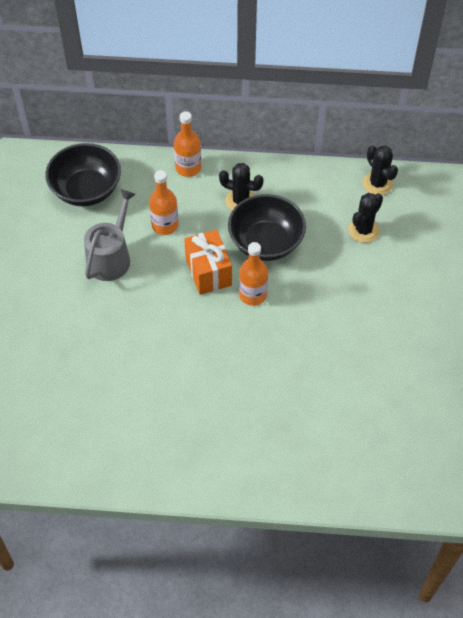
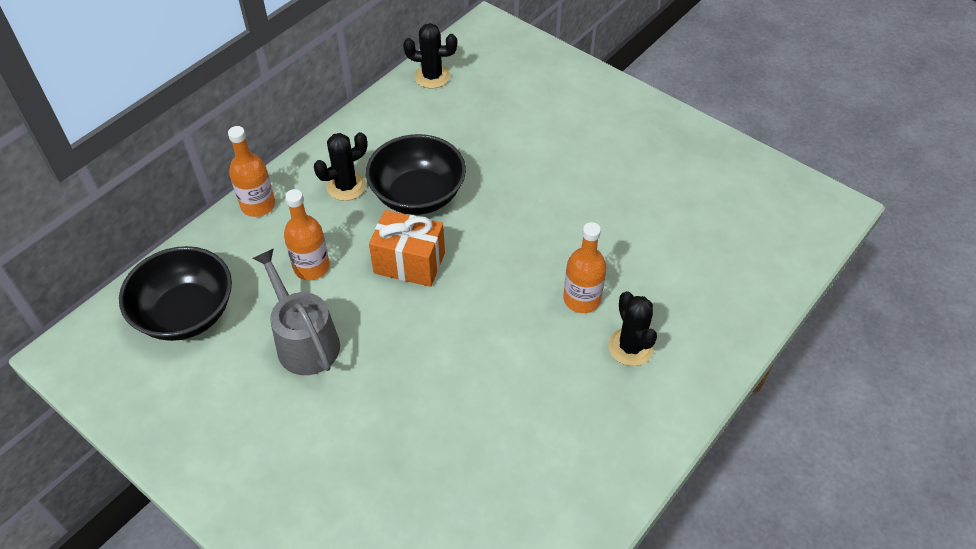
camera: 55 degrees left, 5 degrees down
(253, 295) = (472, 242): orange bottle -> orange bottle (582, 299)
(363, 230) = (475, 116): black cactus -> black cactus (630, 347)

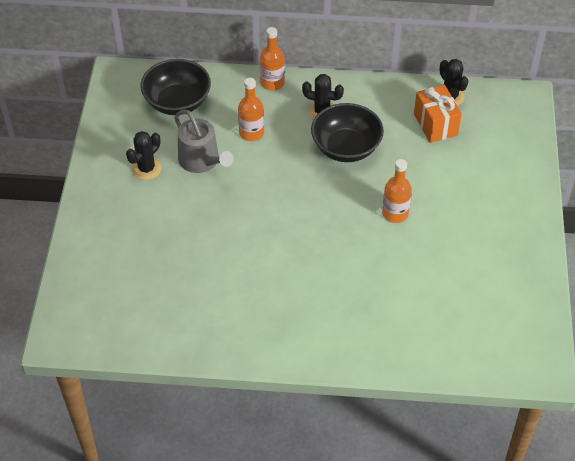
camera: 55 degrees right, 0 degrees up
(304, 341) = (202, 161): grey watering can -> grey watering can turned 120 degrees clockwise
(409, 263) = (293, 173): orange gift -> orange gift (435, 124)
(582, 299) = (339, 269): orange bottle -> orange bottle (395, 213)
(630, 347) = (324, 310): black cactus -> black cactus (146, 169)

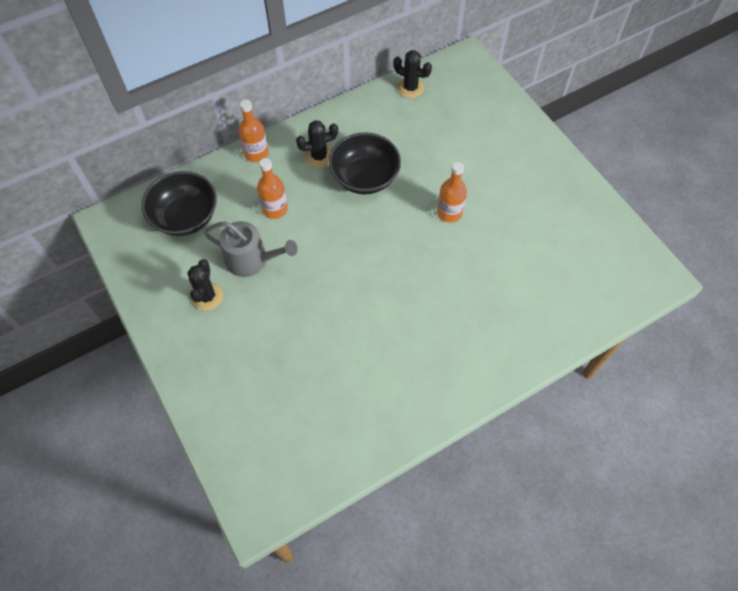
camera: 35 degrees left, 10 degrees up
(435, 124) = (418, 118): orange gift -> none

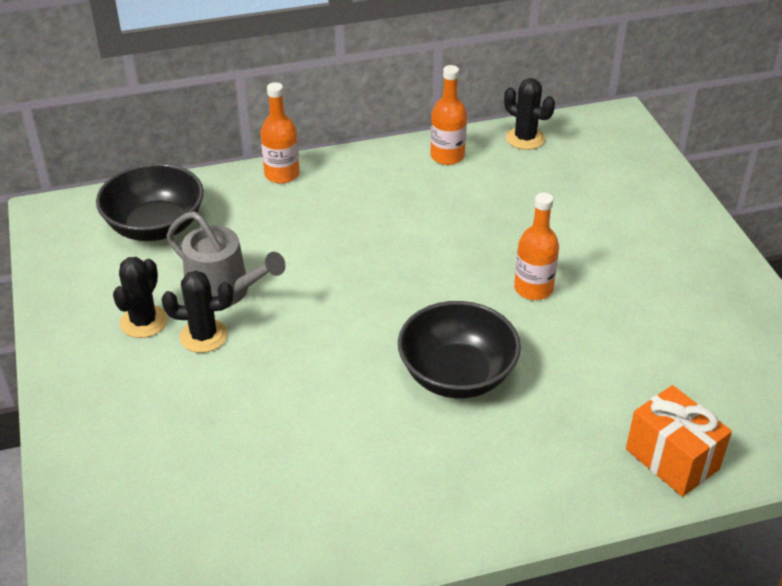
camera: 15 degrees right, 20 degrees down
(275, 209) = (281, 239): orange bottle -> orange bottle (447, 156)
(319, 156) = (367, 192): black cactus -> black cactus (203, 336)
(364, 177) = (422, 226): black bowl -> black bowl (457, 375)
(563, 320) = (672, 459): none -> orange gift

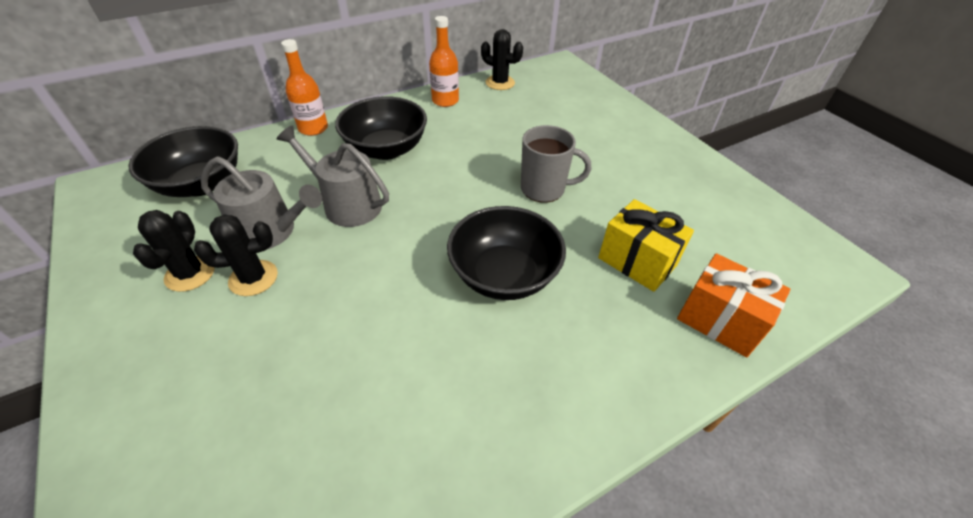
camera: 15 degrees left, 5 degrees up
(306, 273) = (347, 204): none -> grey watering can
(361, 212) = (386, 149): none -> black bowl
(533, 288) = (544, 189): orange bottle -> grey mug
(608, 386) = (637, 261): none -> yellow gift

